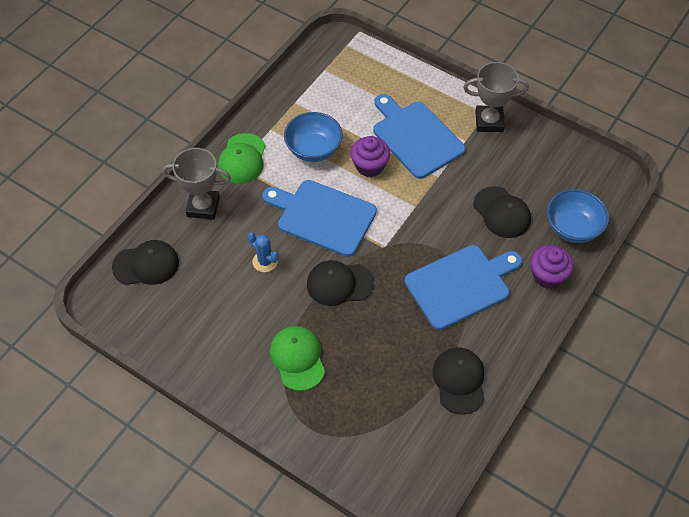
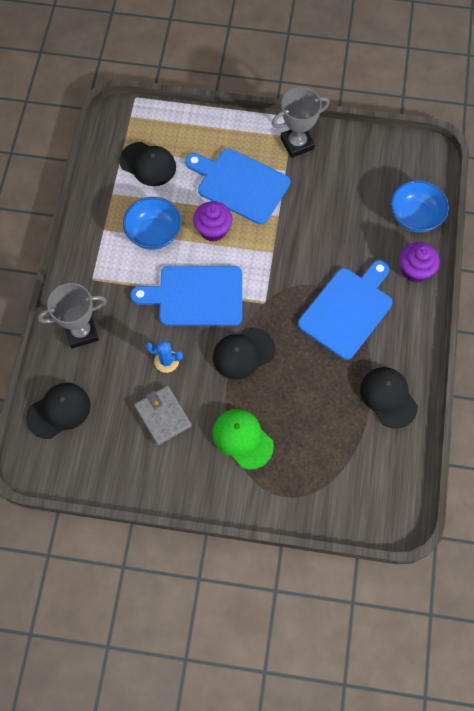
camera: 25 degrees left, 10 degrees up
(235, 307) = (163, 416): none -> grey wallet
(242, 159) = (93, 270): green cap -> none
(502, 212) = (349, 227): black cap -> black cap (148, 164)

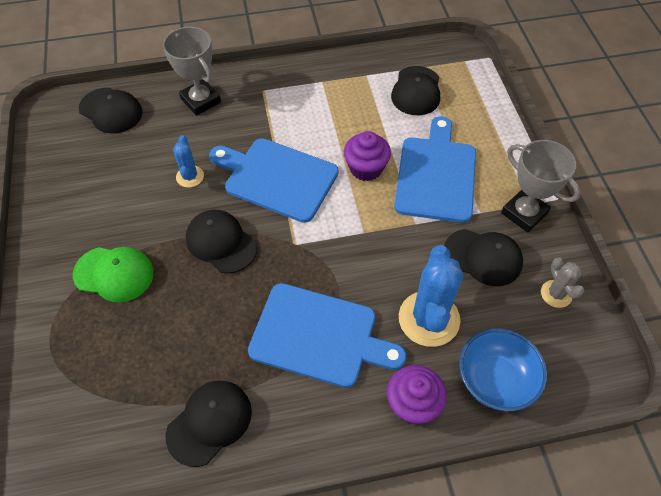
camera: 70 degrees right, 10 degrees down
(154, 233) = (336, 121): blue bowl -> none
(163, 416) = (125, 193): grey wallet -> none
(196, 296) = (277, 178): blue cutting board -> blue cutting board turned 45 degrees counterclockwise
(242, 439) = (114, 274): green cap -> green cap turned 75 degrees clockwise
(323, 185) = (483, 257): none -> black cap
(359, 237) = (429, 319): none -> blue cactus
(367, 155) = (556, 294): none -> grey cactus

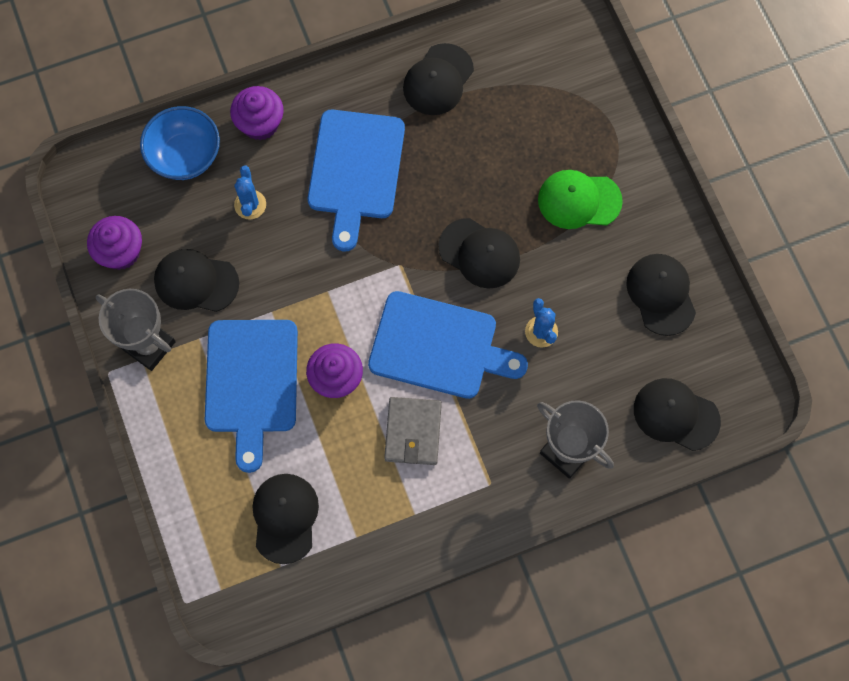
camera: 170 degrees right, 15 degrees up
(80, 189) = (661, 294): none -> black cap
(312, 126) = (413, 432): none -> grey wallet
(319, 336) = (355, 170): blue cutting board -> blue cutting board turned 90 degrees counterclockwise
(429, 319) = (250, 205): blue cactus -> blue cactus, size x0.52
(556, 294) = (121, 252): grey cactus -> purple cupcake

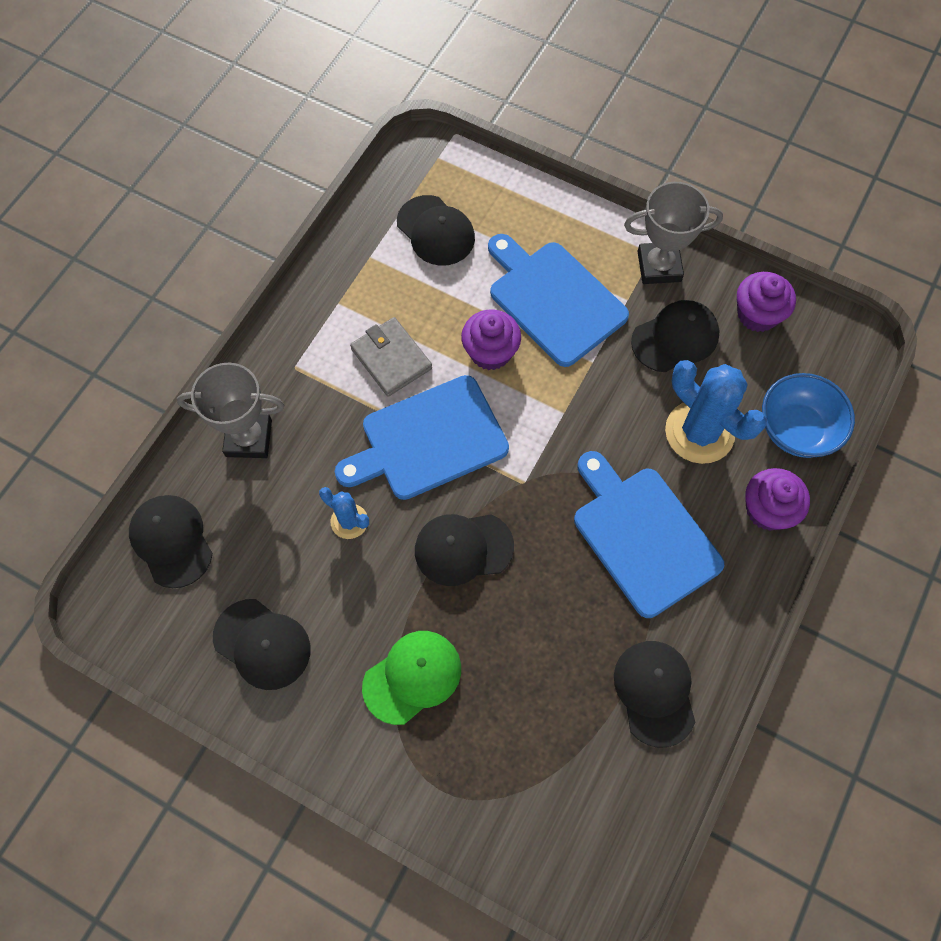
camera: 140 degrees right, 5 degrees down
(250, 205) = (699, 432): blue cactus -> blue cactus, size x1.92
(676, 415) = (171, 541): black cap -> black cap turned 105 degrees counterclockwise

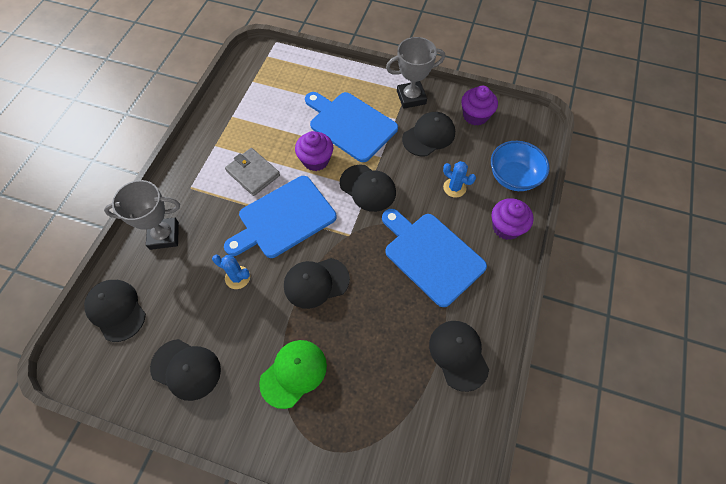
camera: 10 degrees left, 5 degrees down
(436, 231) = (271, 96): black cap -> black cap (368, 188)
(699, 432) = (454, 188): blue cactus -> blue cactus, size x0.52

